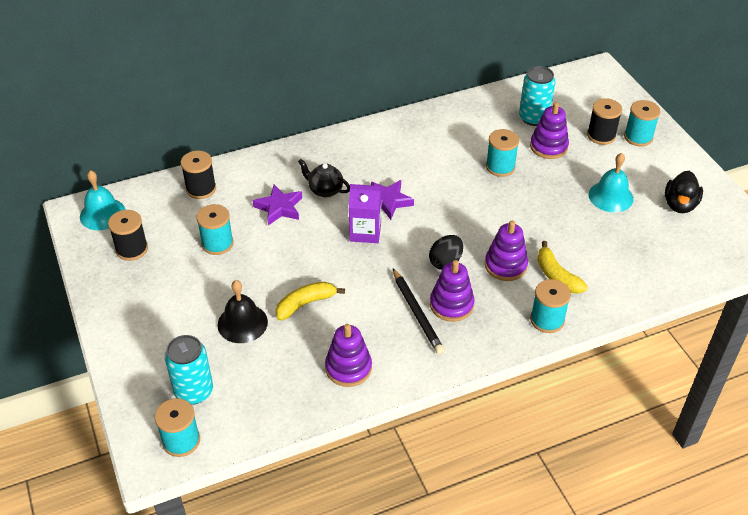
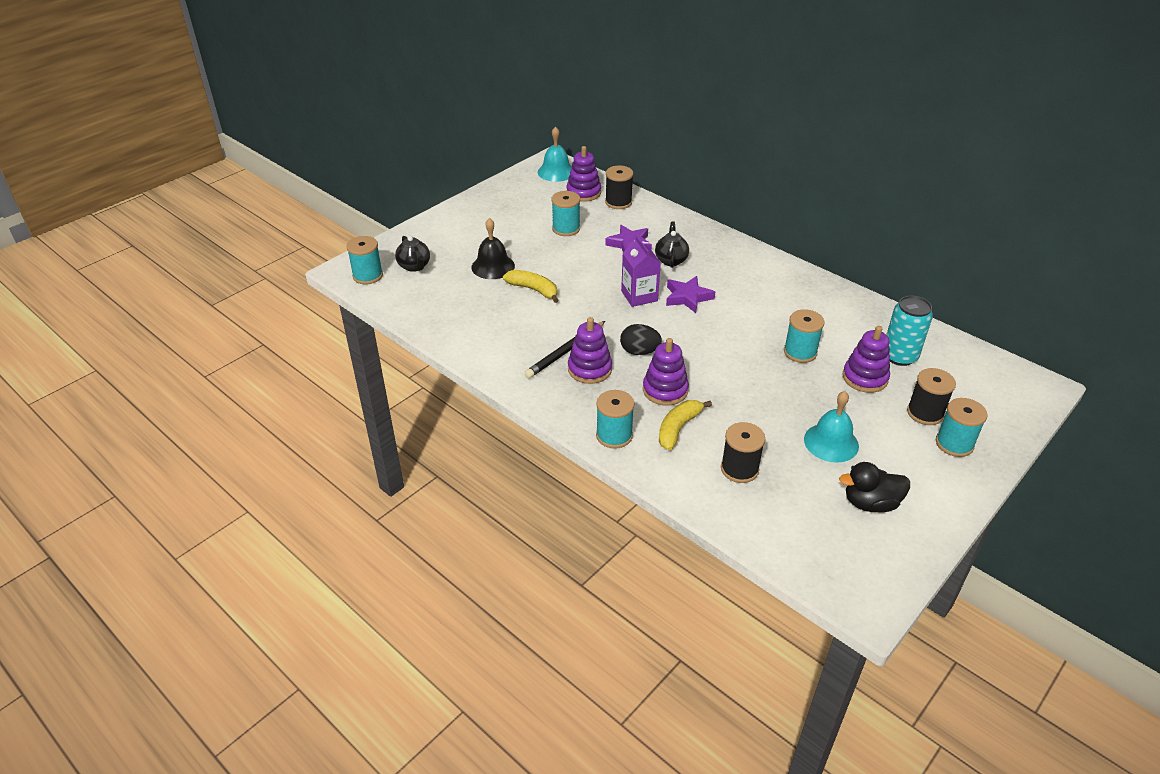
camera: 65 degrees right, 5 degrees down
(132, 249) = (531, 195): black spool -> black spool (739, 469)
(194, 391) = (414, 266): turquoise can -> black teapot
(348, 368) = (480, 332): purple stacking toy -> purple stacking toy (583, 193)

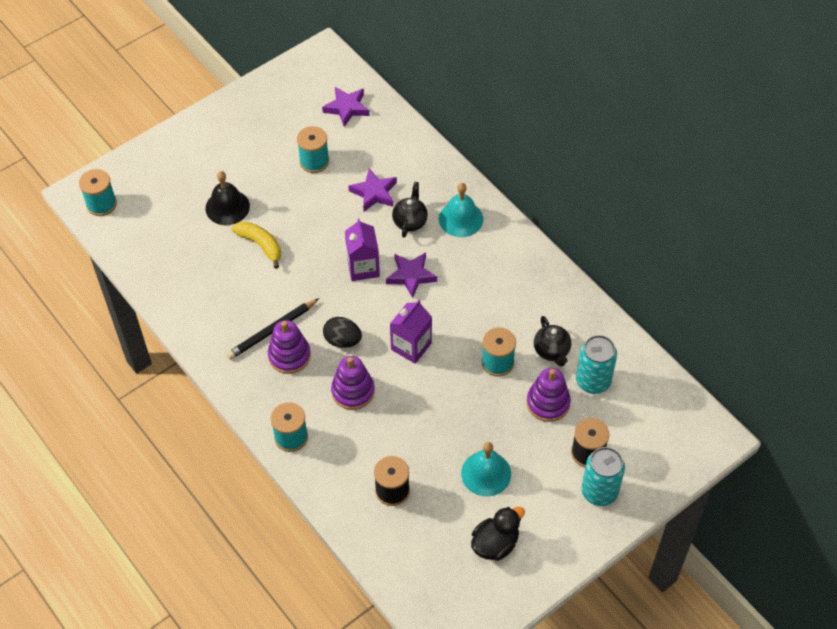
camera: 10 degrees right, 15 degrees up
(414, 266) = (149, 197): black teapot -> black teapot (551, 351)
(556, 172) = (325, 71): turquoise bell -> turquoise bell (461, 219)
(583, 193) = (347, 108): purple stacking toy -> purple star
(618, 202) = (380, 128): black spool -> none
(678, 428) = (351, 437): yellow banana -> none
(709, 349) = (411, 346): none -> purple carton
(870, 503) = (495, 544): black duck -> black duck turned 135 degrees clockwise
(954, 444) = (599, 491): turquoise spool -> turquoise can

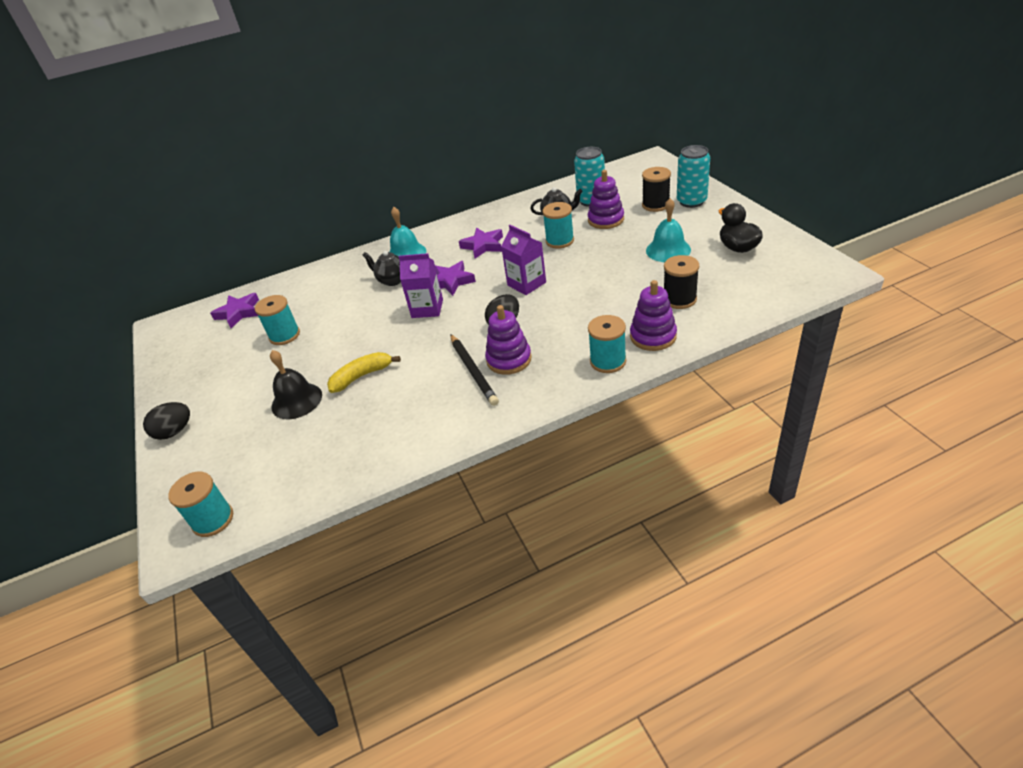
camera: 70 degrees left, 15 degrees down
(187, 135) = (174, 431): none -> black egg
(353, 391) = (564, 319): purple stacking toy -> purple stacking toy (653, 336)
(374, 193) = (347, 299): purple star -> purple star (483, 246)

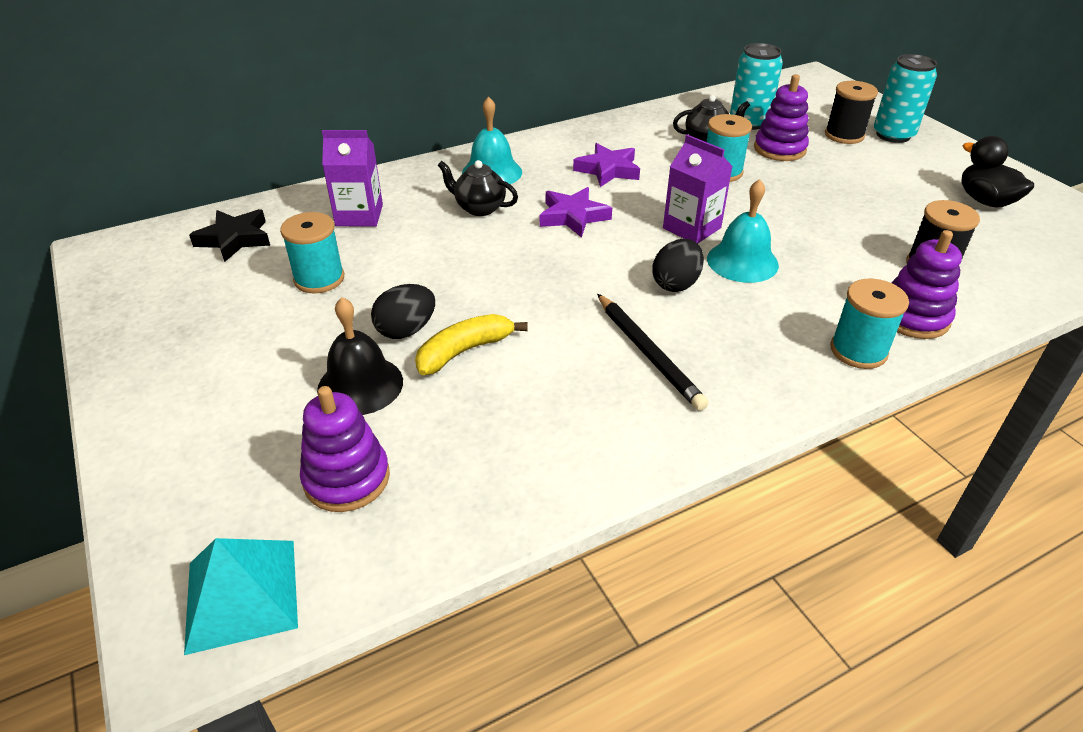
camera: 10 degrees left, 0 degrees up
(174, 431) = (147, 427): black egg -> black egg (406, 330)
(213, 520) = (242, 594): turquoise spool -> turquoise pyramid
(239, 313) = (234, 239): purple star -> black star
(427, 308) = (546, 253): purple carton -> purple carton (359, 215)
(509, 359) = (700, 339): purple stacking toy -> purple stacking toy (347, 478)
(668, 250) = (886, 196): turquoise bell -> turquoise bell (742, 261)

